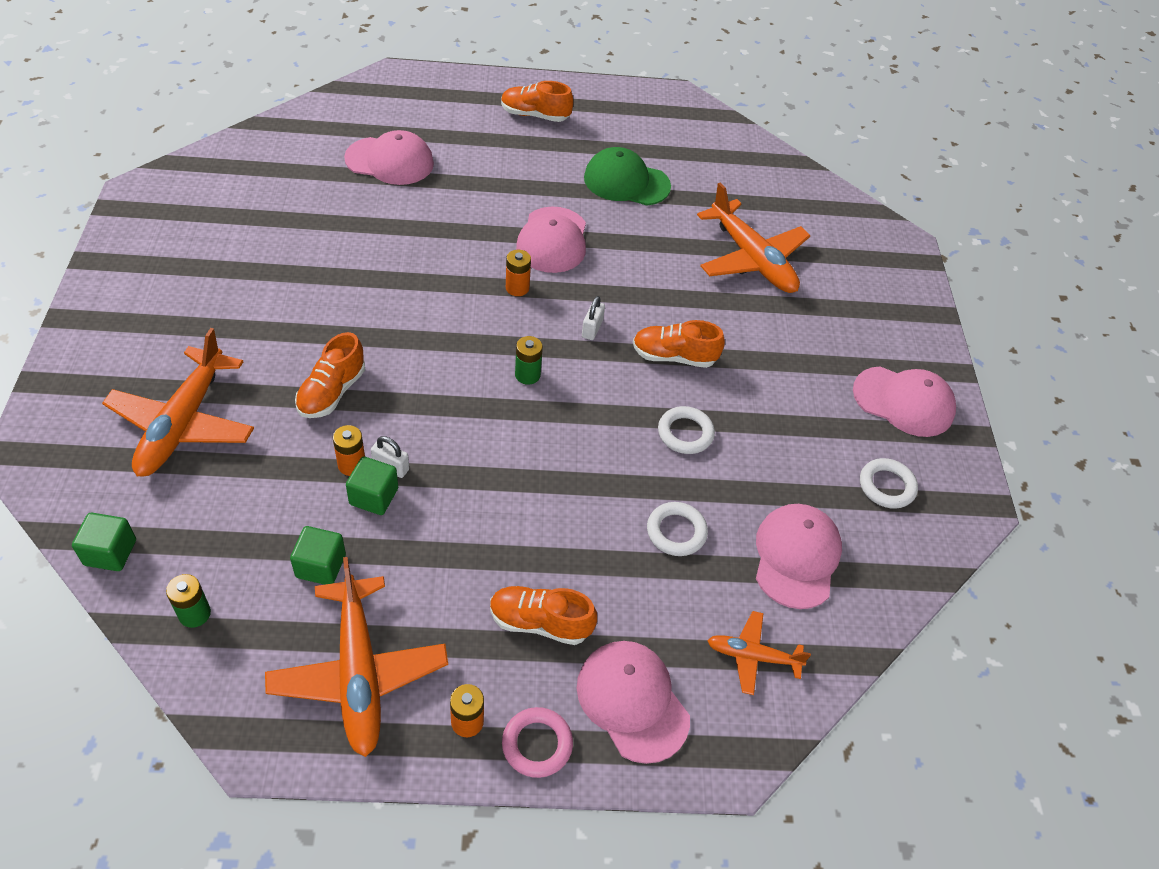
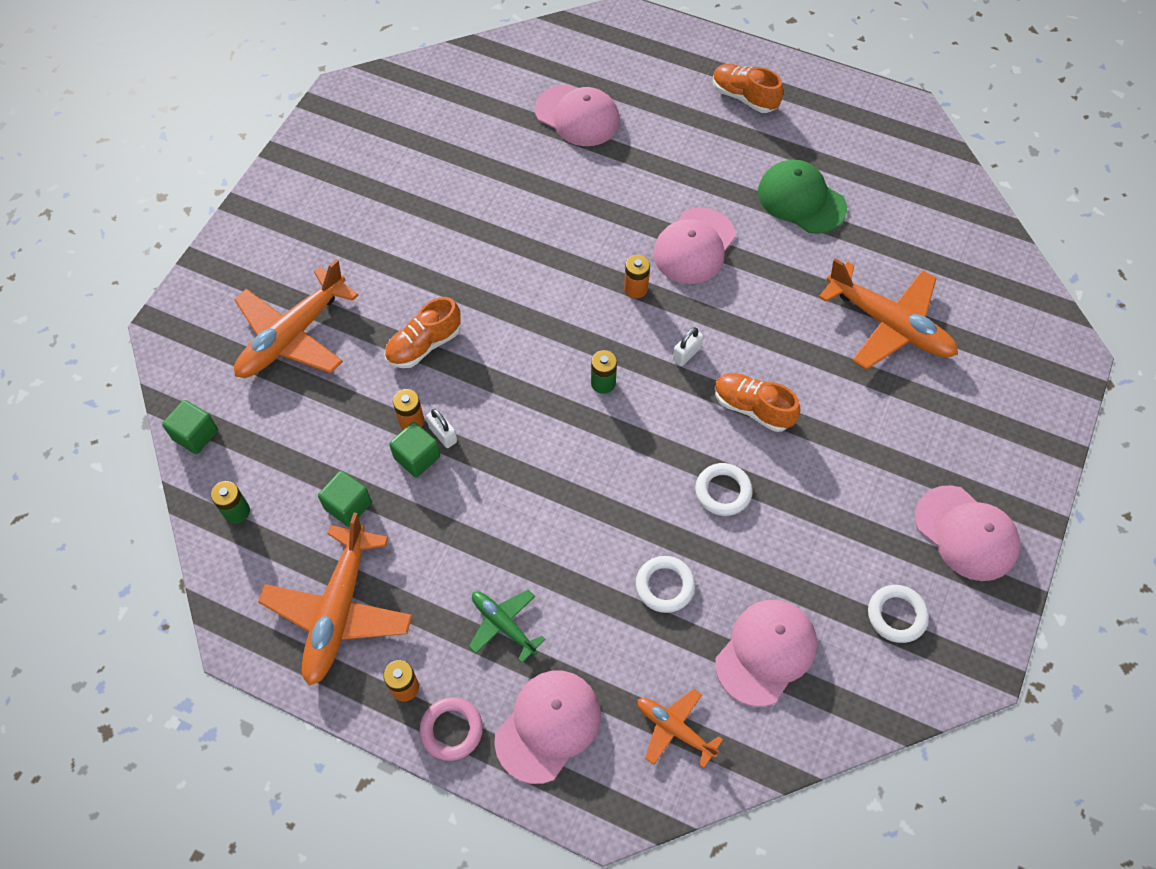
camera: 30 degrees right, 10 degrees up
(540, 622) = (503, 625): orange shoe -> green plane
(632, 701) = (548, 726): pink cap -> pink cap turned 45 degrees clockwise
(752, 259) = (889, 325): orange plane -> orange plane turned 45 degrees counterclockwise

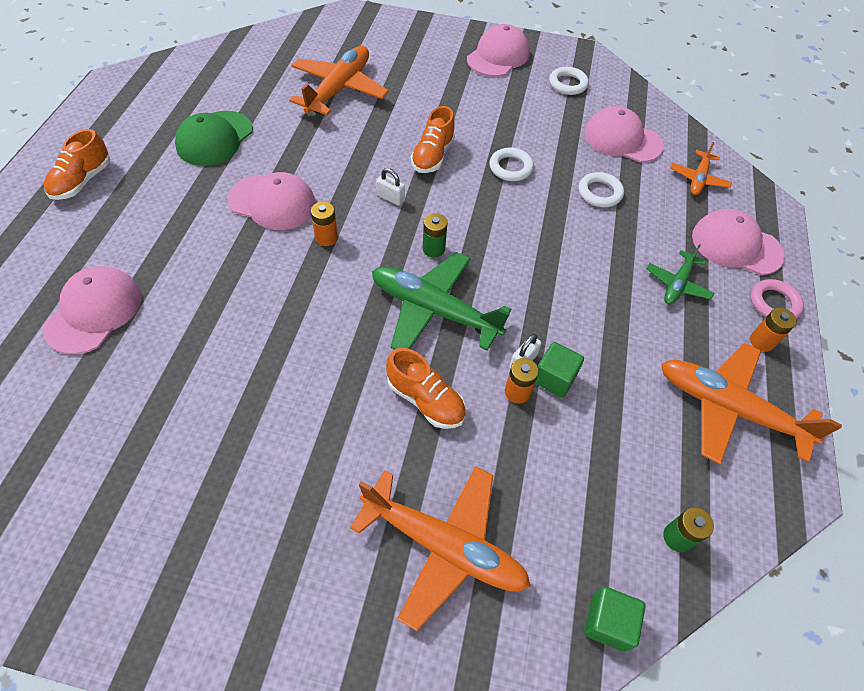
camera: 105 degrees left, 5 degrees down
(338, 611) = (728, 408): orange plane -> orange plane turned 150 degrees counterclockwise
(348, 506) = (626, 427): green cube -> none
(522, 369) = (433, 310): none -> green plane

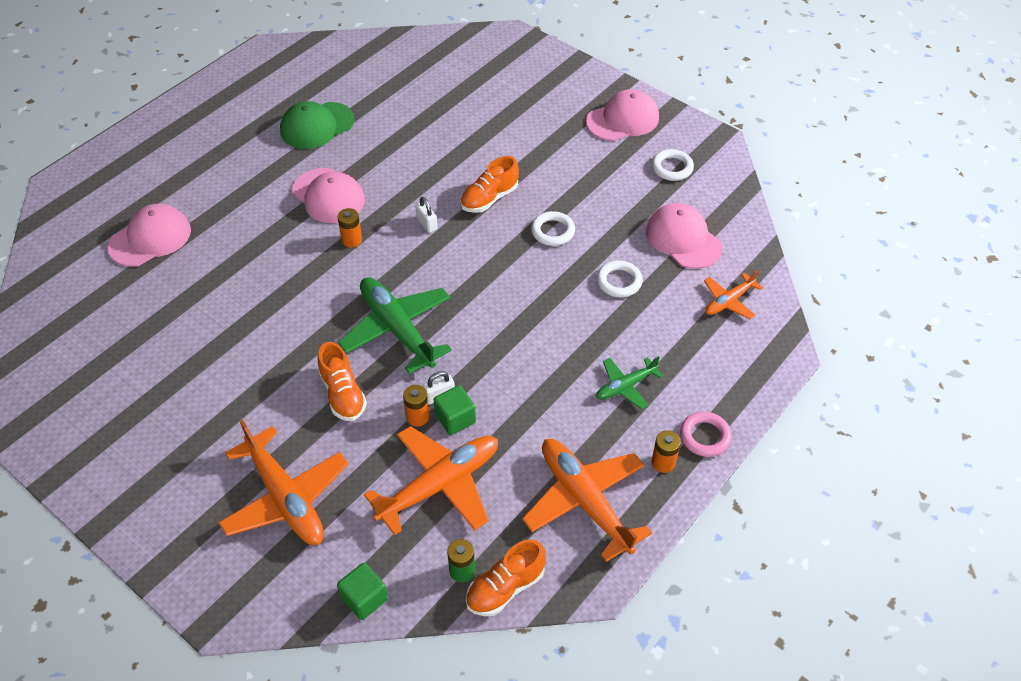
camera: 30 degrees right, 5 degrees down
(82, 181) = (197, 132): orange shoe -> orange shoe (505, 588)
(339, 89) = (449, 110): orange plane -> orange plane (440, 485)
(433, 249) = (432, 280): green battery -> none
(736, 245) = (713, 374): pink cap -> none

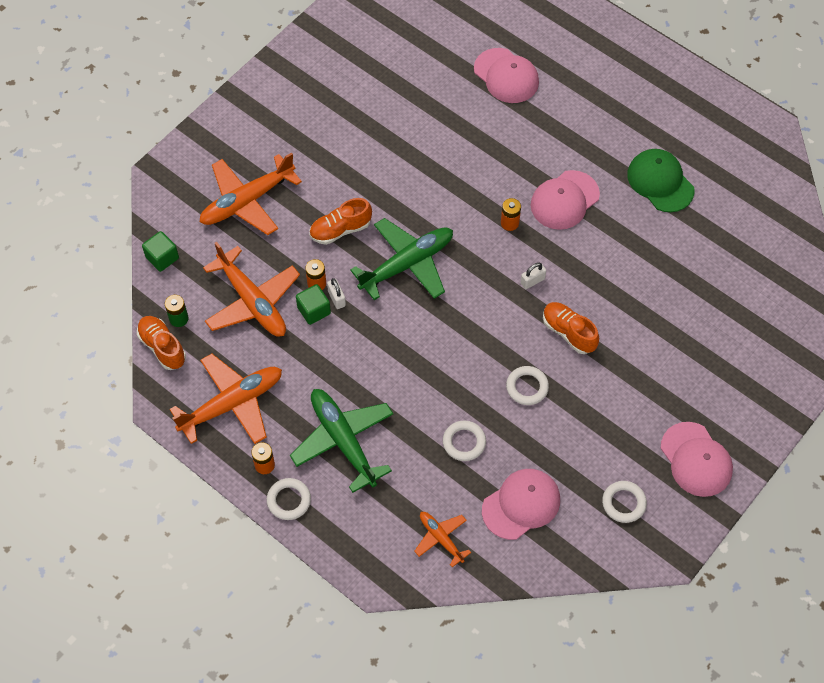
camera: 90 degrees right, 10 degrees up
(625, 386) = (343, 440): green plane -> green plane, size x1.87
(704, 436) = (289, 500): pink ring -> white ring

